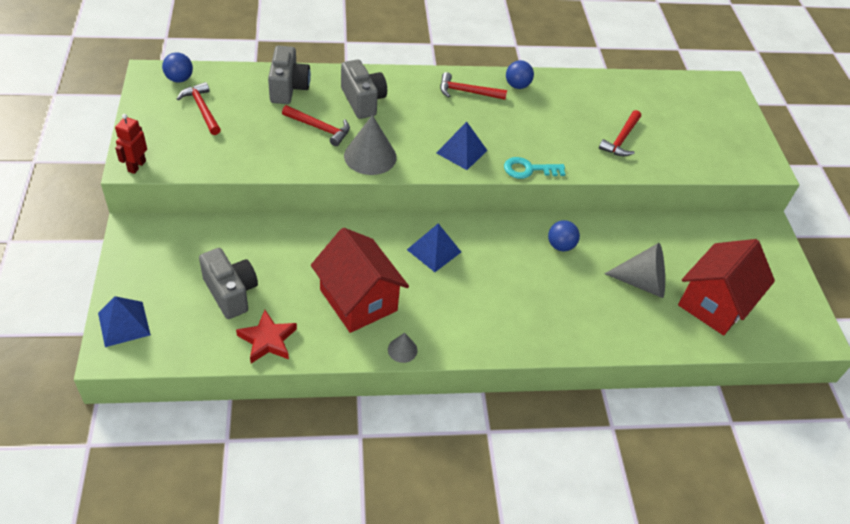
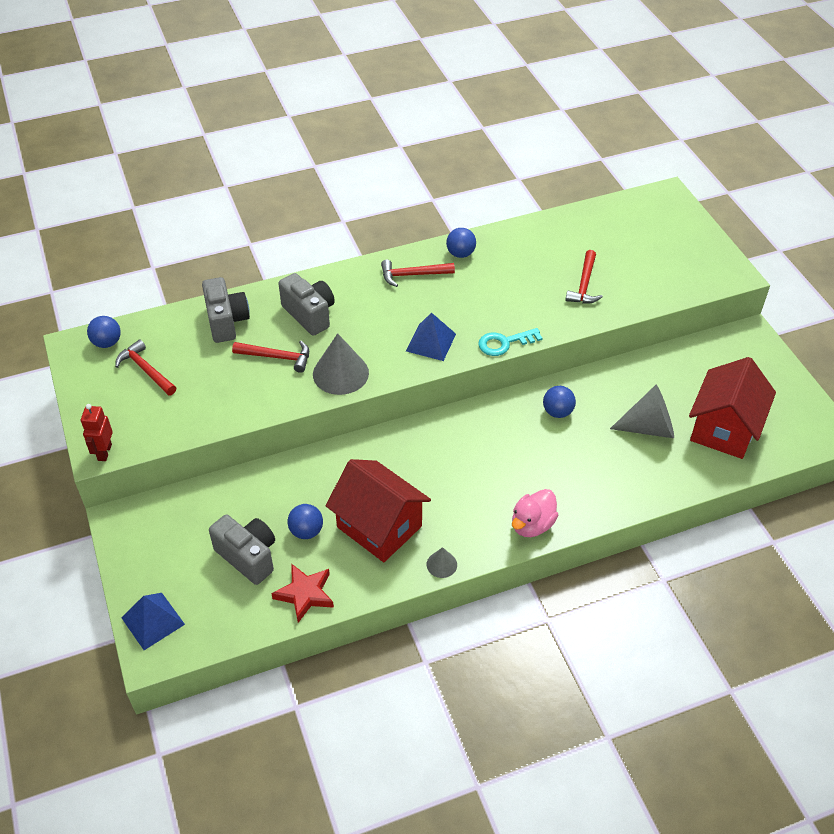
camera: 10 degrees left, 0 degrees up
(291, 285) = (306, 531): none -> blue ball
(434, 250) = (435, 453): blue pyramid -> none
(500, 338) = (532, 525): none -> pink duck

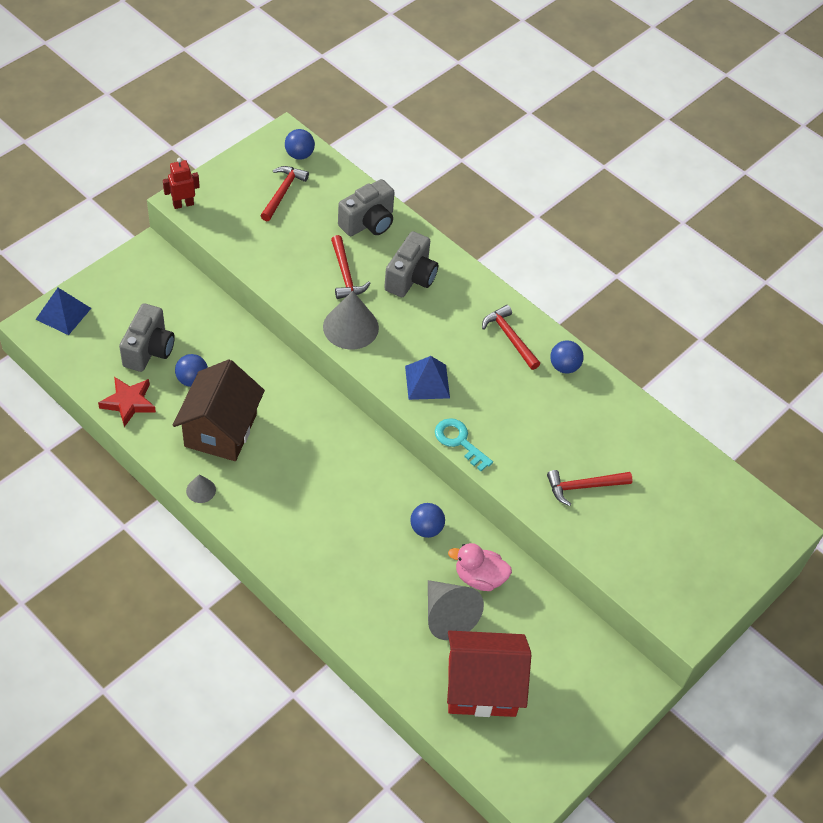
camera: 60 degrees right, 5 degrees up
(379, 526) = (220, 430): red house -> brown house
(532, 525) = (276, 547): pink duck -> pink duck (479, 577)

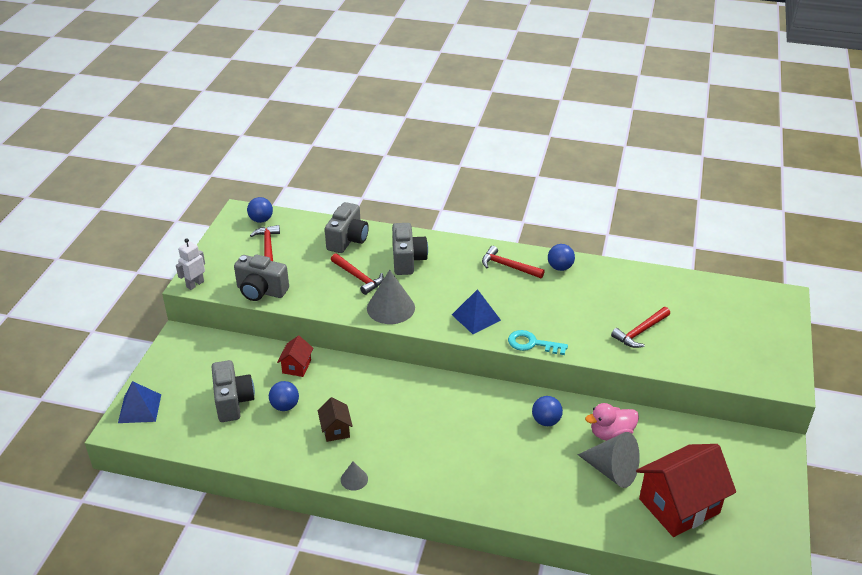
camera: 25 degrees left, 15 degrees down
(129, 402) = (245, 446): red star -> none
(183, 204) = (195, 284): red robot -> white robot
(220, 430) = (336, 430): brown house -> brown house, size x0.47
(232, 342) = (296, 366): none -> red house
(239, 244) = (261, 291): none -> grey camera

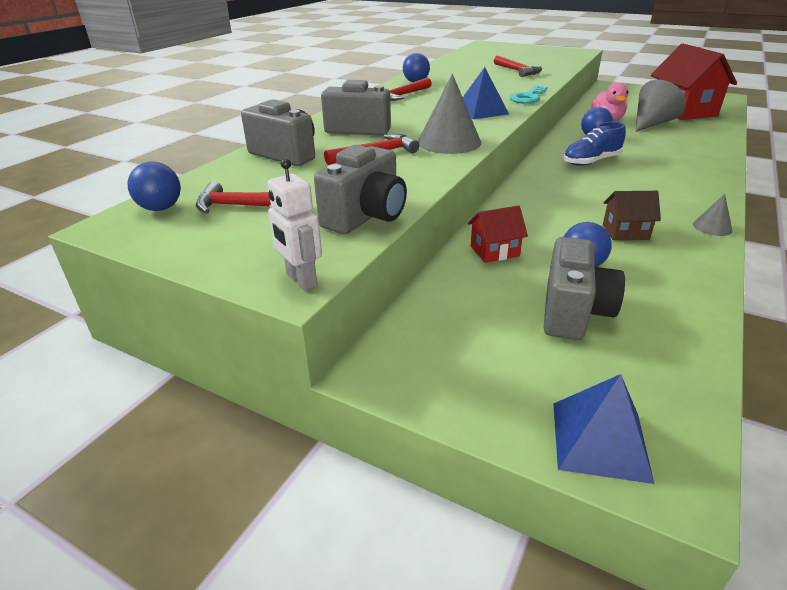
camera: 75 degrees left, 5 degrees down
(233, 402) = (573, 312): grey camera -> grey camera turned 105 degrees clockwise
(296, 366) = (494, 251): red house -> red house turned 45 degrees counterclockwise
(473, 417) = (591, 162): none -> blue shoe

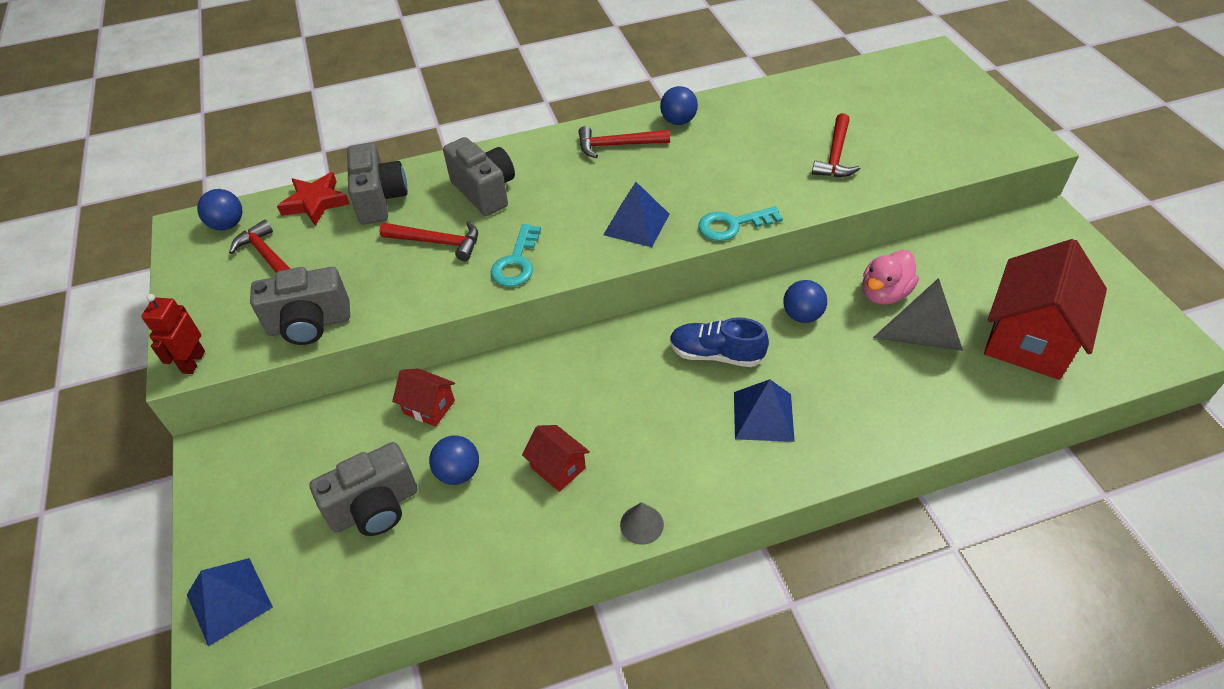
camera: 45 degrees right, 15 degrees up
(229, 172) = (315, 202): none -> red star
(301, 280) = (193, 362): white robot -> red robot
(449, 142) = (516, 262): grey cone -> turquoise key
(625, 232) = (558, 468): brown house -> red house
(659, 169) = (763, 416): none -> blue pyramid

